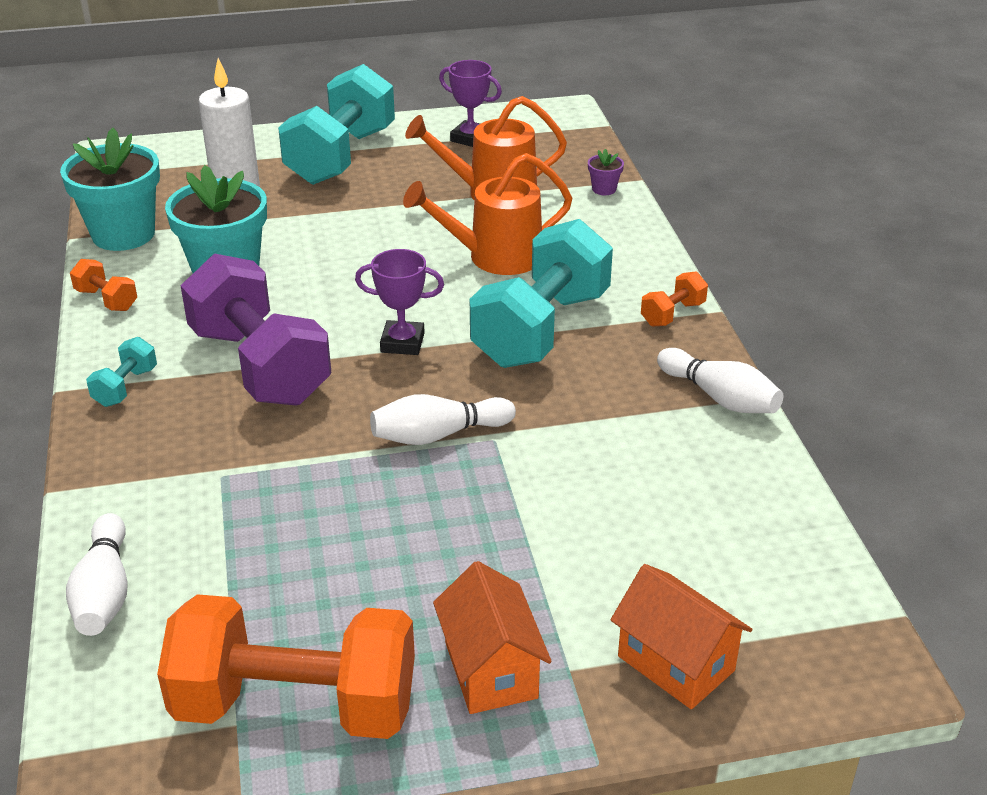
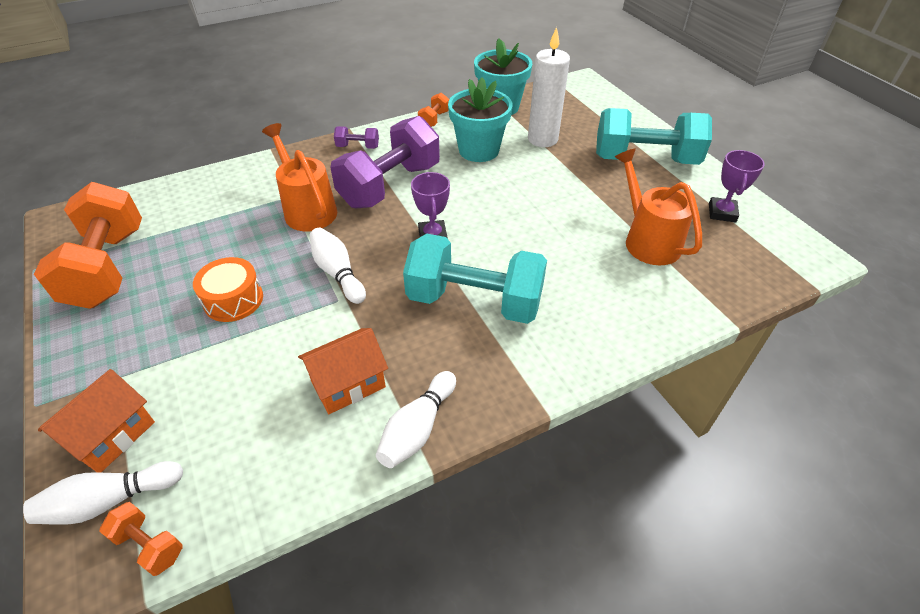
camera: 75 degrees right, 10 degrees up
(104, 592) = (196, 185): white bowling pin -> white bowling pin (110, 501)
(126, 387) = (358, 147): turquoise dumbbell -> purple dumbbell
(450, 542) = (233, 300): none -> orange drum
(490, 670) = (121, 340): orange house -> orange house (348, 384)
(494, 257) = (557, 258): orange watering can -> orange watering can (307, 209)
(604, 189) = (701, 304): purple flower pot -> none
(672, 314) = (528, 379): orange dumbbell -> orange dumbbell (149, 545)

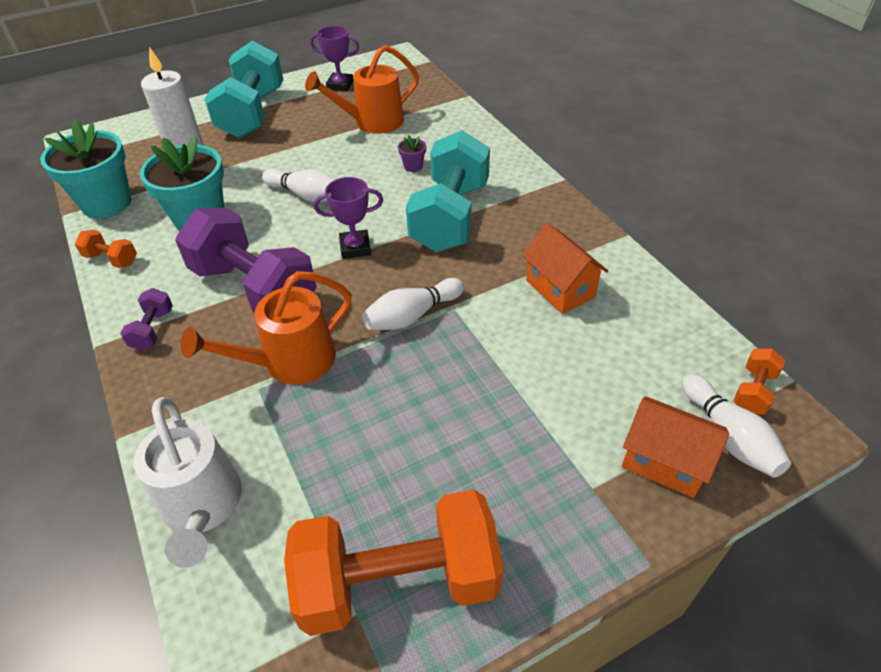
camera: 90 degrees left, 0 degrees up
(204, 185) = (203, 507): none -> white watering can
(233, 300) = (458, 403): orange drum -> none
(417, 428) = (594, 243): white bowling pin -> white bowling pin (306, 195)
(564, 273) = (413, 166): none -> purple flower pot

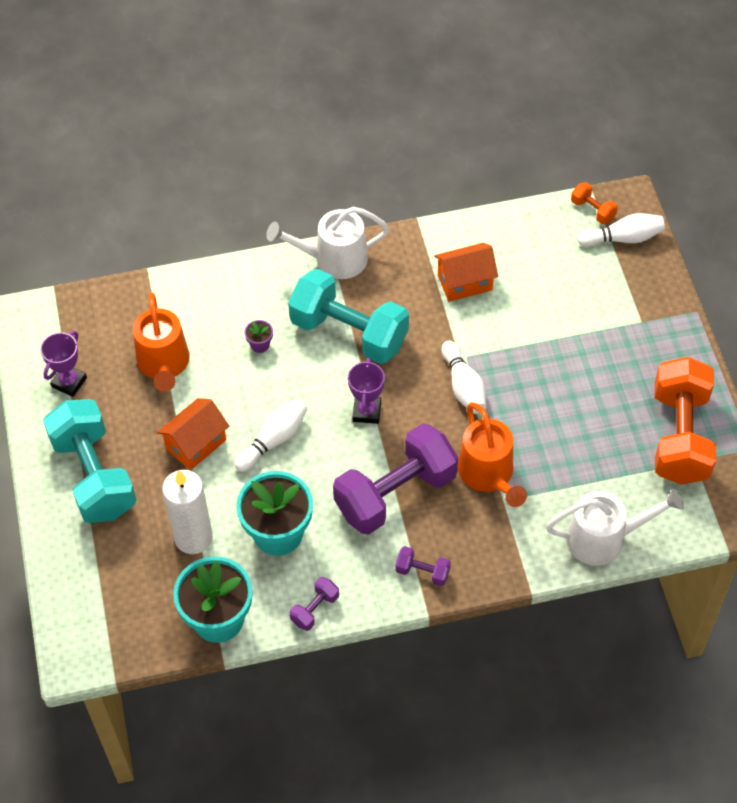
camera: 75 degrees left, 10 degrees up
(111, 259) = (315, 609): orange dumbbell -> purple dumbbell
(252, 114) = (94, 476): turquoise dumbbell -> turquoise dumbbell turned 45 degrees clockwise
(536, 189) = (333, 259): none -> white watering can
(664, 461) = (632, 278): orange house -> orange house (196, 444)

